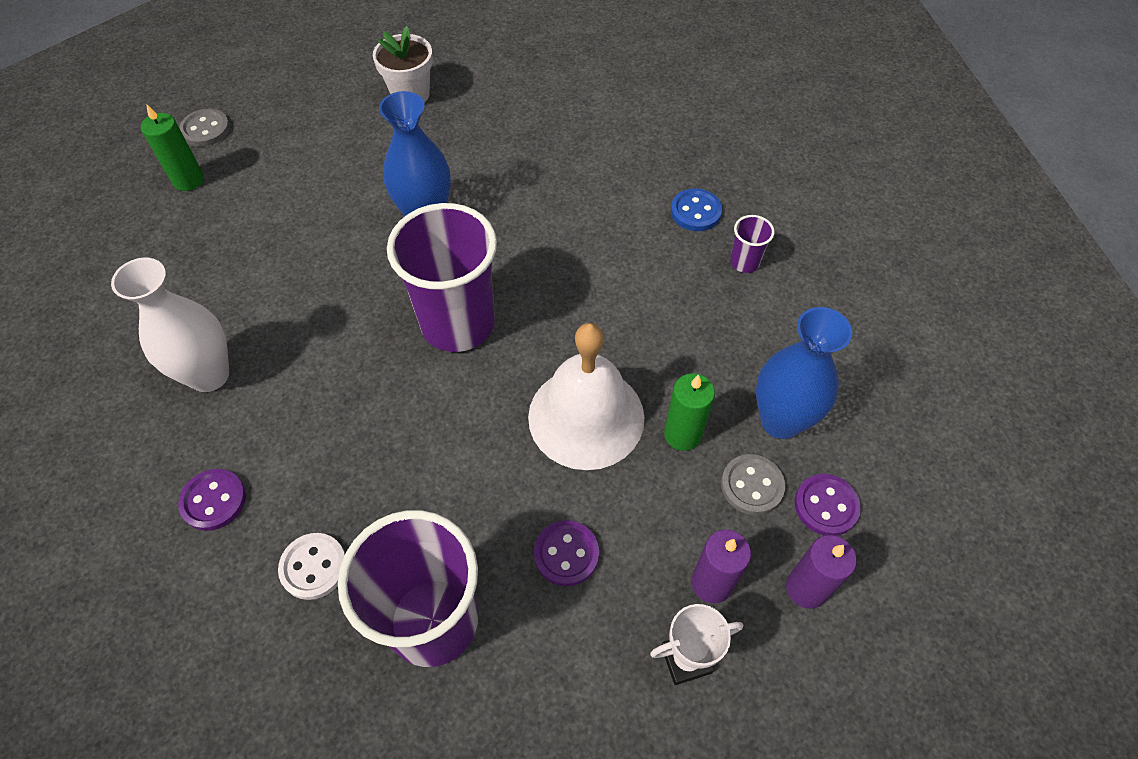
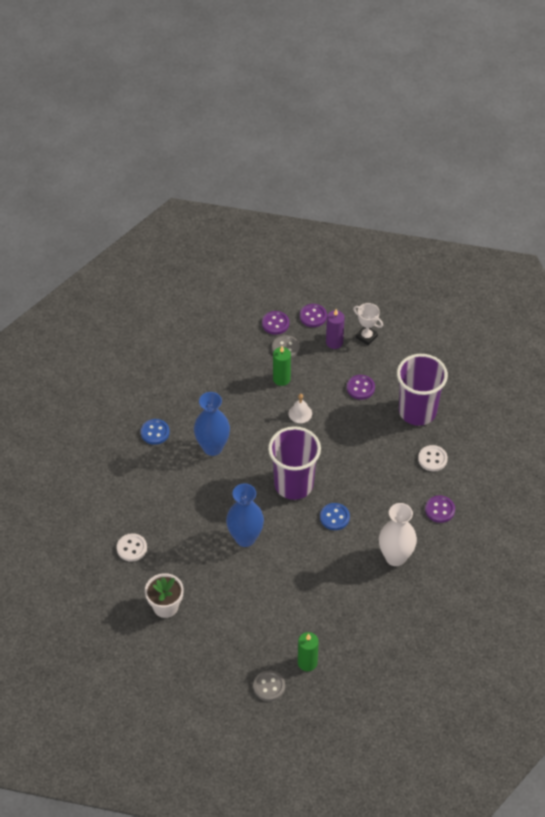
camera: 125 degrees left, 5 degrees down
(352, 340) = (334, 517): none -> blue button
(523, 103) = (132, 548): none -> white button
(586, 417) = (300, 413): white bell -> white bell, size x0.43
(744, 262) = (173, 400): purple cup -> none
(780, 421) = (249, 352): blue vase -> blue vase (212, 447)
(806, 588) = (313, 316): purple candle -> purple button

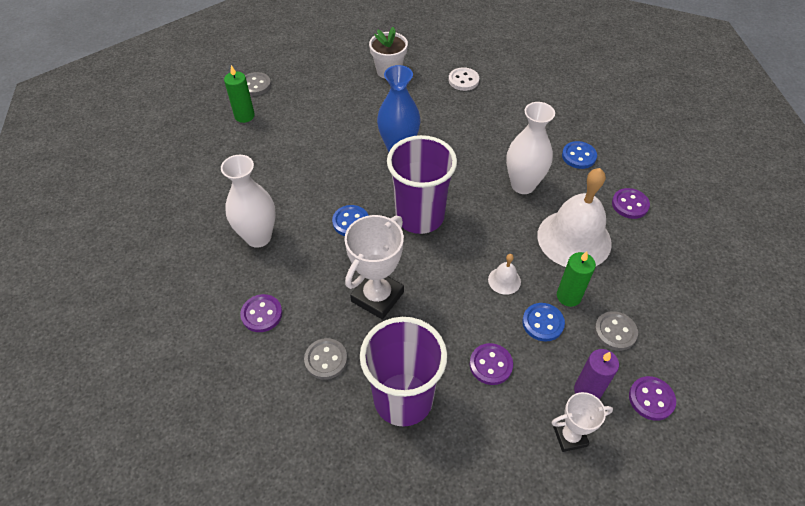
camera: 130 degrees right, 0 degrees up
(212, 447) = (523, 185): blue vase -> white vase
(234, 398) = (574, 239): none -> white bell
(275, 323) = (665, 348): purple button -> purple button (630, 204)
(311, 381) = (543, 323): none -> blue button
(372, 464) = (377, 297): none -> white trophy
(432, 459) = (326, 359): white button -> grey button

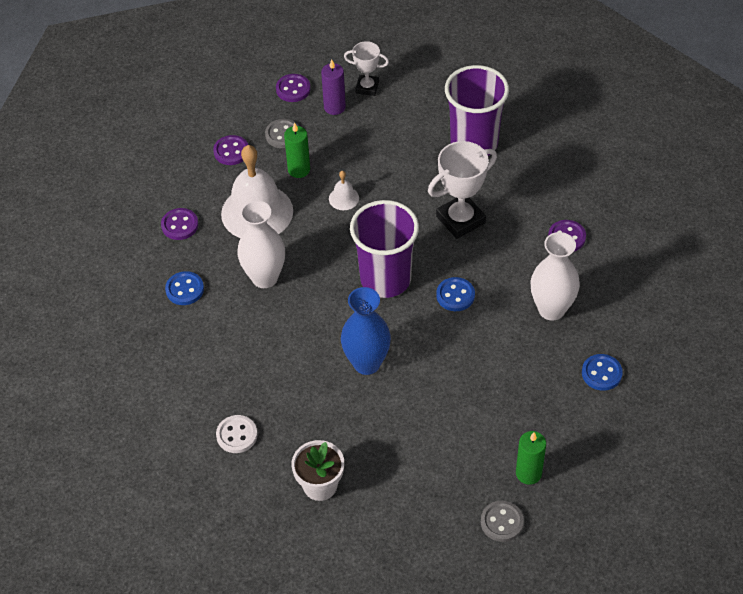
camera: 155 degrees left, 0 degrees up
(326, 359) = (523, 186): grey button -> none
(490, 365) = (395, 144): purple button -> purple button (231, 151)
(543, 323) = (334, 158): blue button -> blue button (601, 373)

